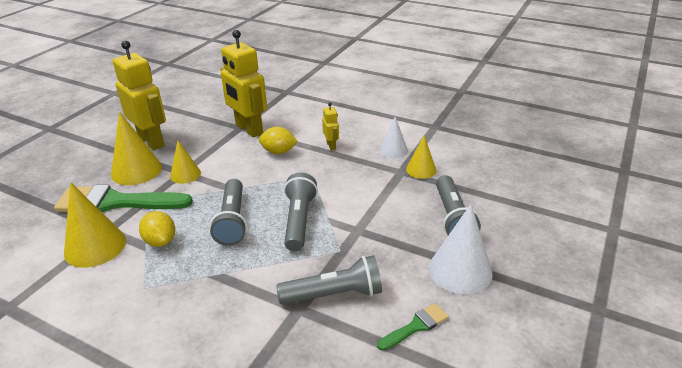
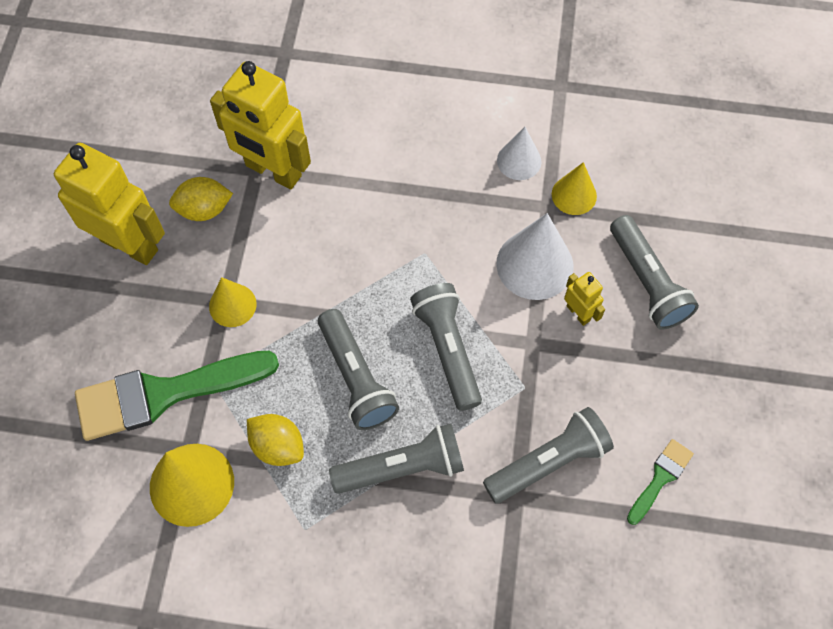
camera: 20 degrees left, 30 degrees up
(136, 170) = (150, 318): yellow cone -> none
(230, 271) = (402, 467): none -> grey flashlight
(278, 152) = (348, 213): yellow lemon -> yellow lemon (204, 210)
(331, 146) = (422, 176): yellow robot -> yellow robot (578, 313)
(460, 270) = (684, 374): white cone -> white cone (534, 264)

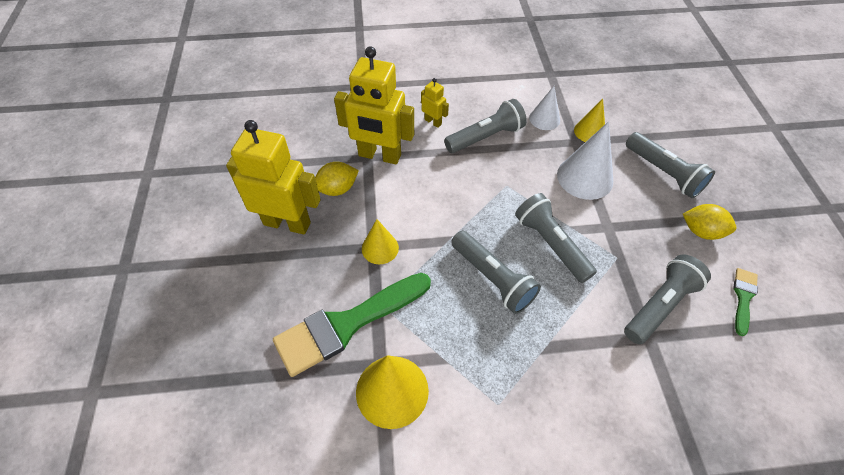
camera: 15 degrees left, 10 degrees down
(278, 446) = (452, 343): yellow lemon -> yellow lemon (701, 231)
(402, 467) = (555, 336): grey flashlight -> grey flashlight (485, 137)
(578, 313) = (629, 201): yellow robot -> yellow robot (433, 122)

